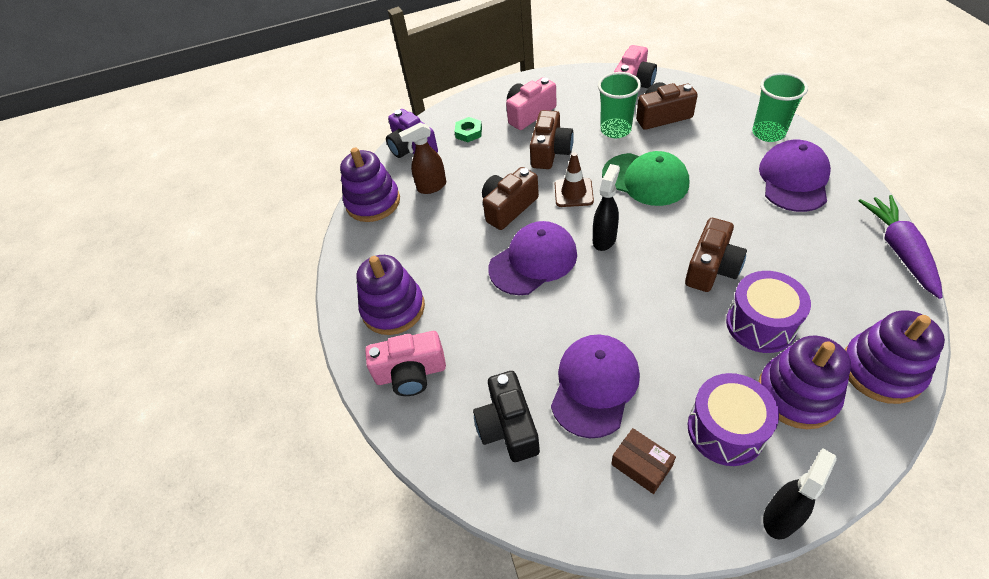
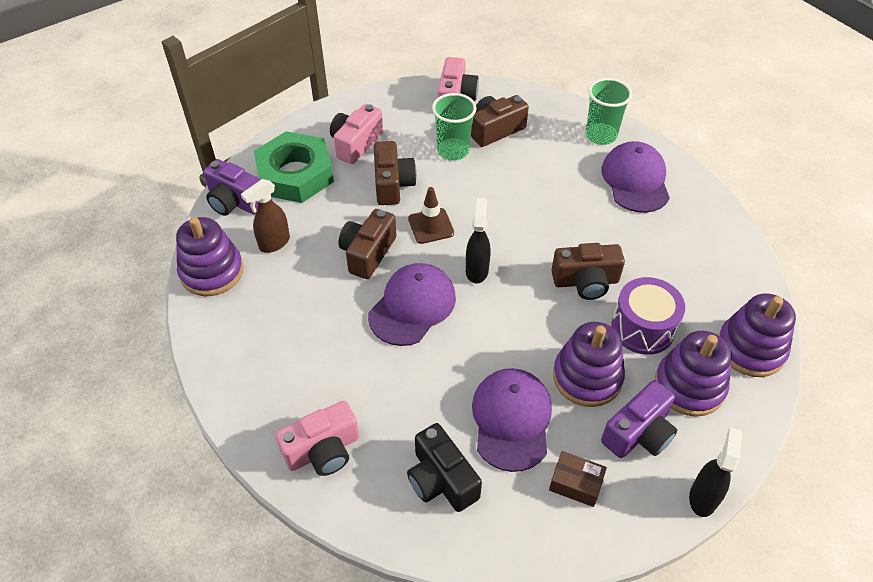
camera: 25 degrees left, 0 degrees up
(393, 308) = (279, 386): purple stacking toy -> purple stacking toy (587, 377)
(468, 132) = (295, 174): green nut -> green nut, size x2.45
(645, 179) = (498, 201): green cap -> none
(711, 268) = (585, 281): brown camera -> brown camera turned 75 degrees clockwise
(725, 430) = (638, 433): purple drum -> purple camera
(899, 250) = (739, 235): purple carrot -> none

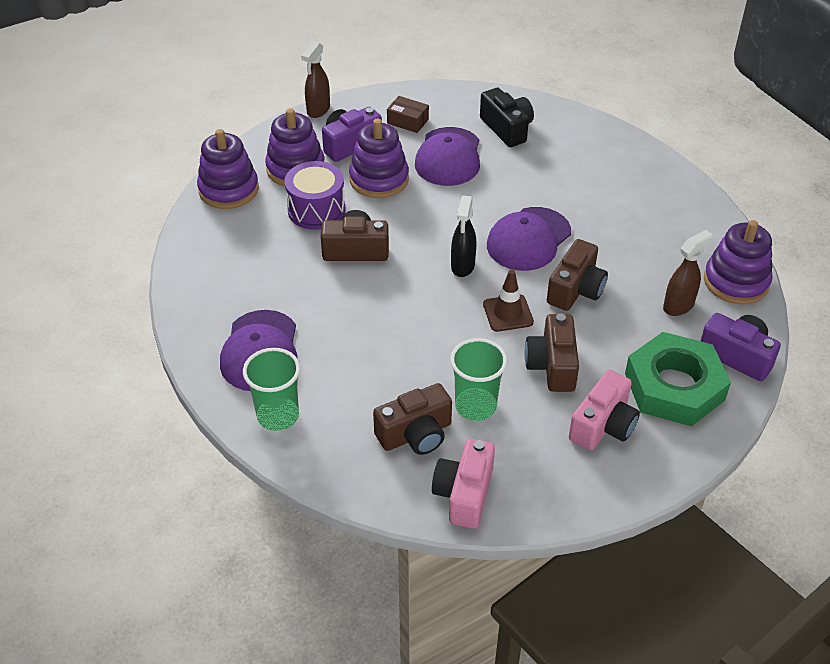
camera: 175 degrees left, 5 degrees down
(323, 450) = (598, 148): pink camera -> none
(703, 497) = (318, 110): black spray bottle -> brown spray bottle

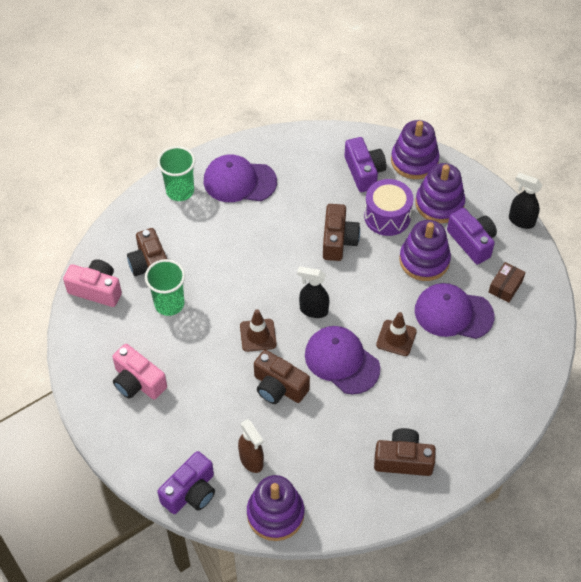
camera: 95 degrees right, 10 degrees up
(245, 232) = (364, 172): none -> purple camera
(318, 110) = (521, 221): brown spray bottle -> black spray bottle
(489, 198) = (396, 338): none -> brown traffic cone
(507, 128) = (495, 364): black camera -> none
(552, 365) = (200, 358): brown camera -> brown camera (403, 460)
(674, 387) = (166, 438): green nut -> none

